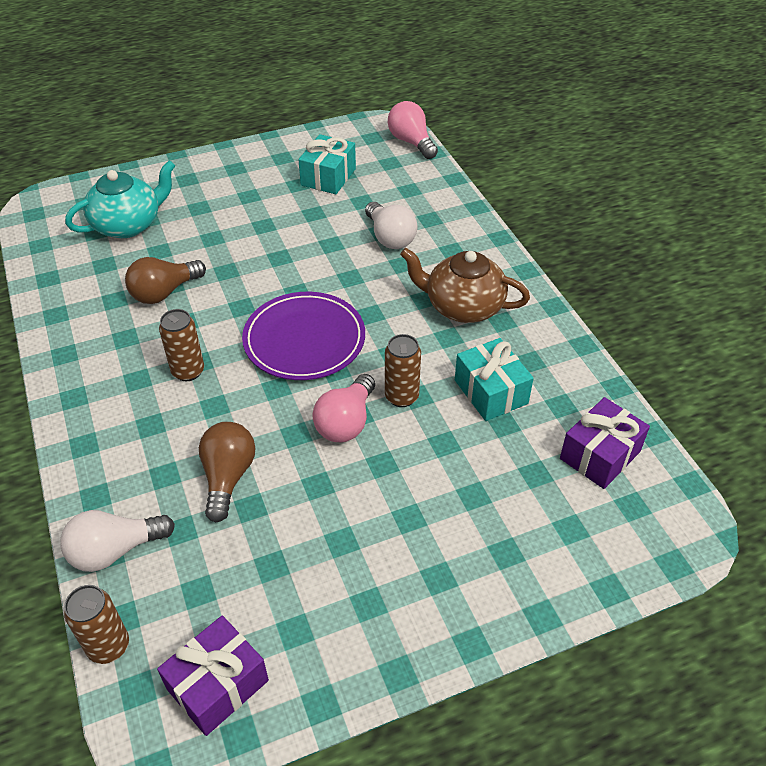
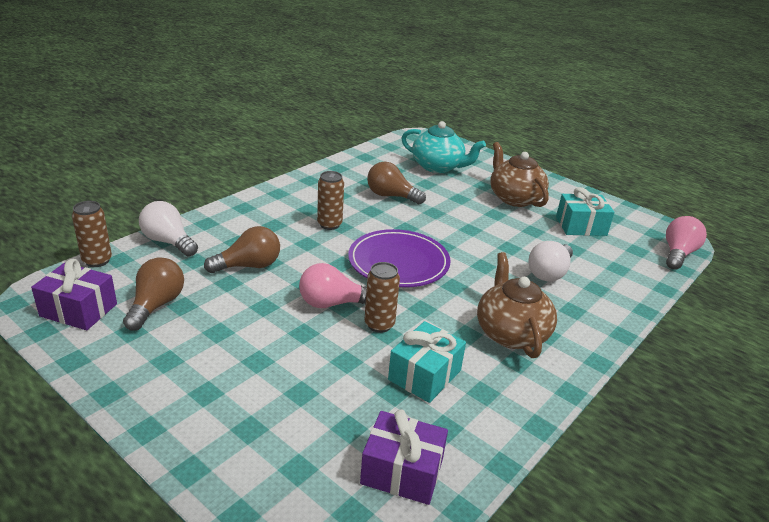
camera: 60 degrees right, 15 degrees down
(243, 196) = (514, 198): none -> brown teapot
(256, 593) = (156, 305): none -> brown light bulb

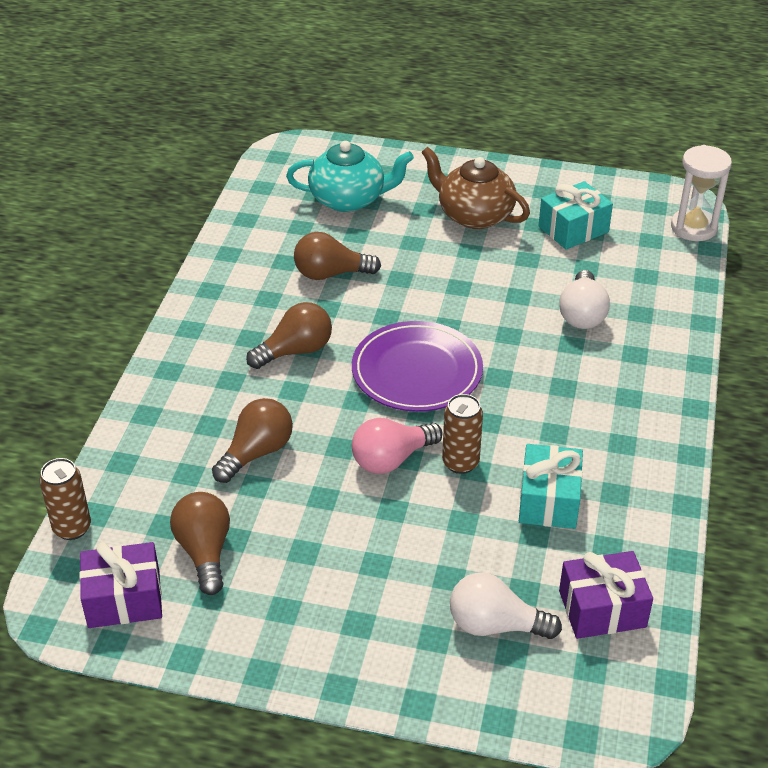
camera: 25 degrees left, 10 degrees up
(168, 242) = (129, 462): white light bulb -> white light bulb (495, 625)
(329, 224) = (295, 351): brown can -> brown light bulb
(511, 333) = (595, 411): brown teapot -> none
(678, 254) = (693, 227): pink light bulb -> white hourglass

